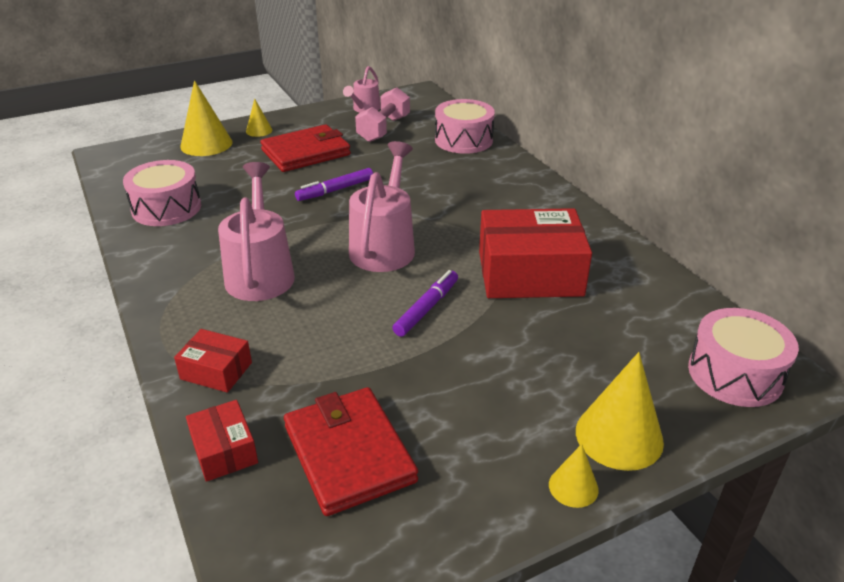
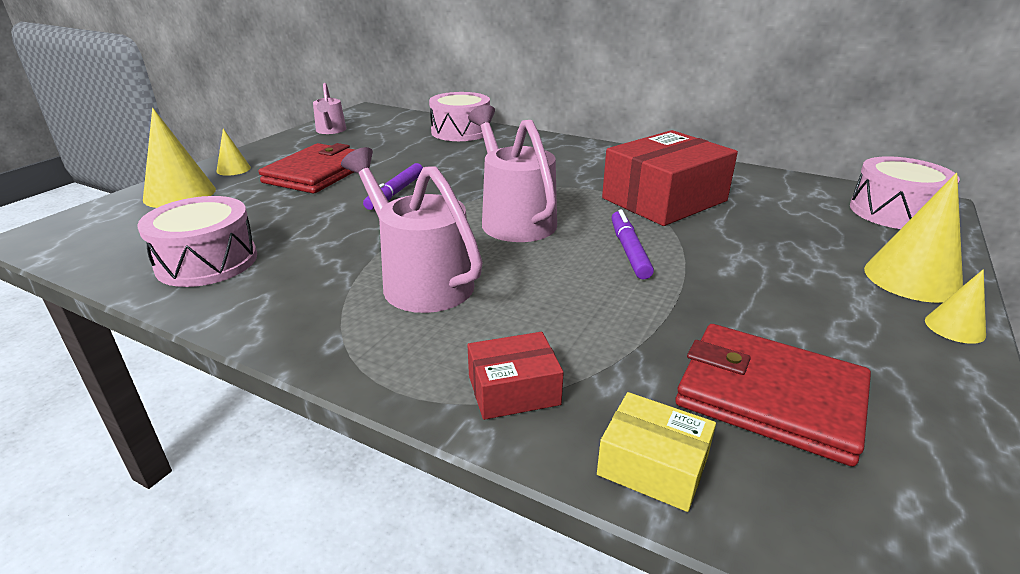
camera: 35 degrees left, 5 degrees down
(224, 450) = (652, 466): red box -> yellow box
(383, 129) = (373, 140): pink dumbbell -> none

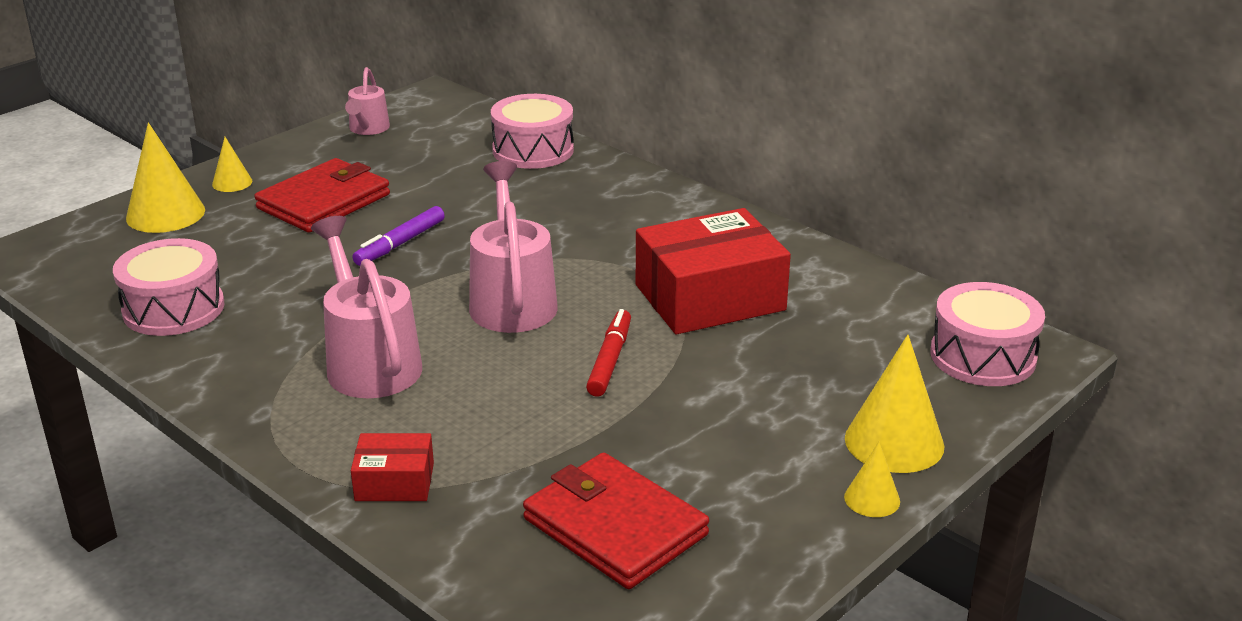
camera: 15 degrees right, 0 degrees up
(629, 251) = (609, 360): purple marker -> red marker
(652, 466) = (466, 559): yellow box -> none

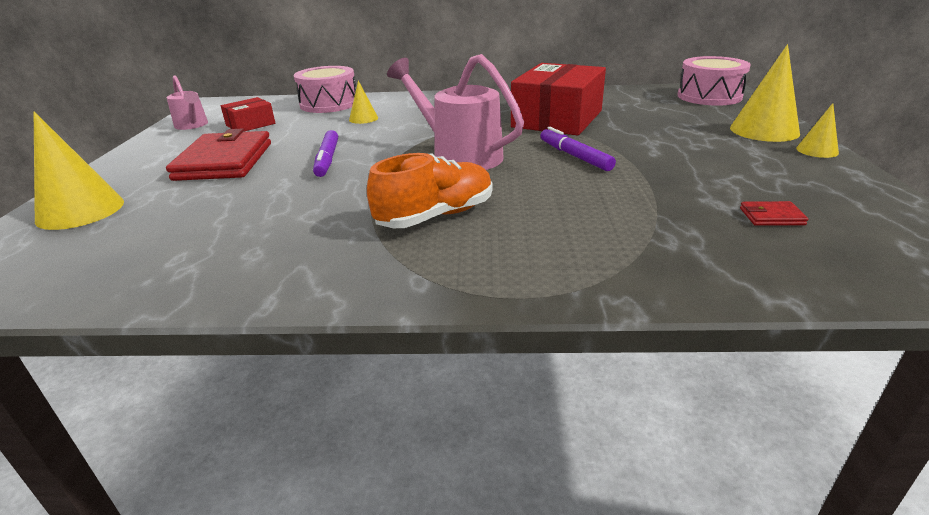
camera: 40 degrees left, 0 degrees up
(173, 308) = (197, 258): pink drum -> none
(232, 183) = (120, 176): yellow cone -> yellow cone (363, 119)
(369, 361) = (436, 216): pink watering can -> orange shoe
(394, 482) = (610, 266): red box -> red box (250, 124)
(609, 360) = (574, 156): red marker -> purple marker
(615, 527) = (771, 216): red wallet -> red wallet, size x0.40

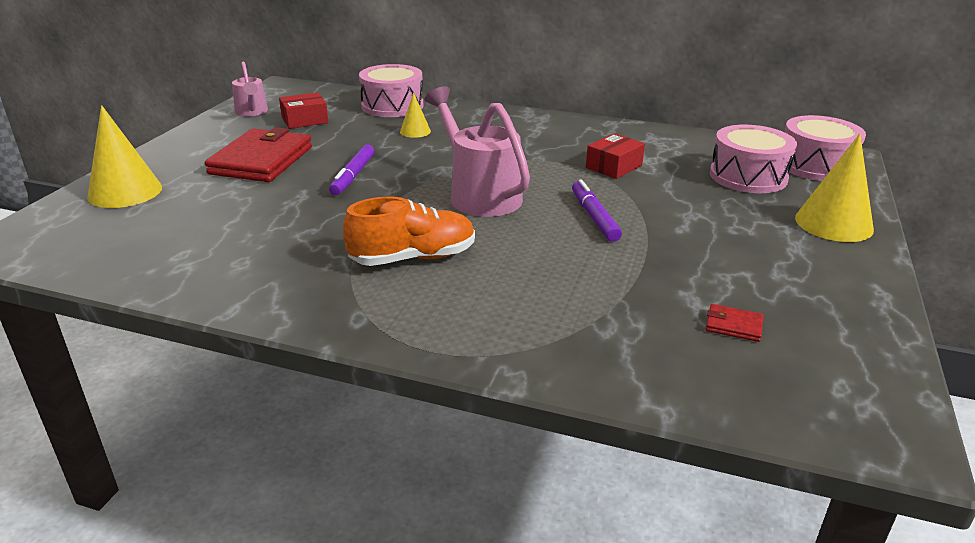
camera: 15 degrees right, 0 degrees up
(557, 119) = (614, 166): red box -> red box, size x0.49
(668, 110) = (748, 176): none -> pink drum
(817, 150) = (868, 260): yellow cone -> none

